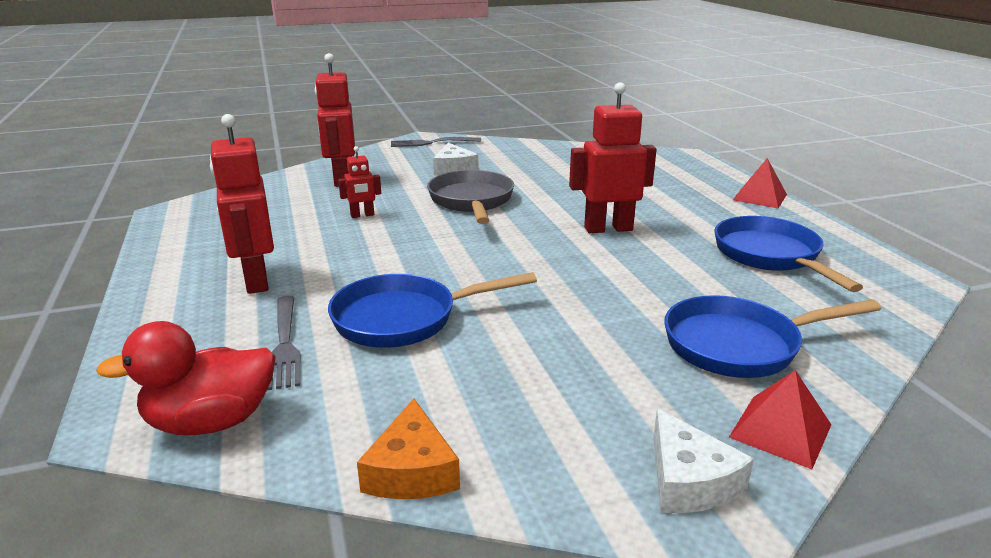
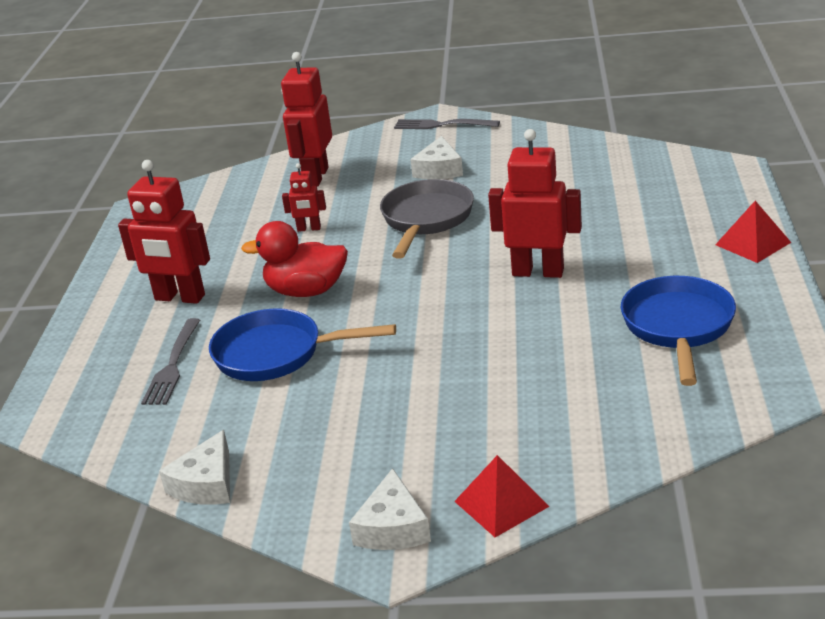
camera: 25 degrees right, 5 degrees up
(211, 422) = (94, 424): red duck -> red duck (306, 291)
(255, 281) = (179, 298): red robot -> red robot turned 75 degrees counterclockwise
(412, 470) = (206, 484): orange cheese -> white cheese
(739, 345) = (544, 423): blue pan -> none

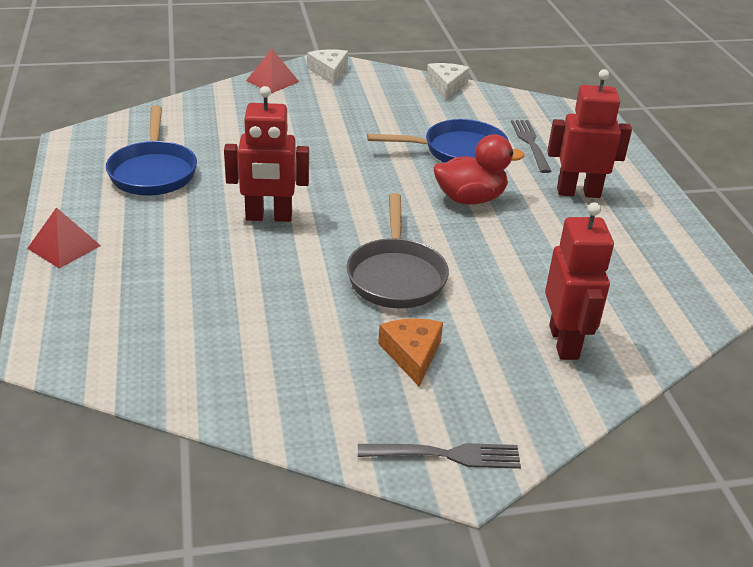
camera: 160 degrees right, 5 degrees up
(309, 229) = (516, 264): red robot -> none
(439, 169) = (412, 354): white cheese -> orange cheese

